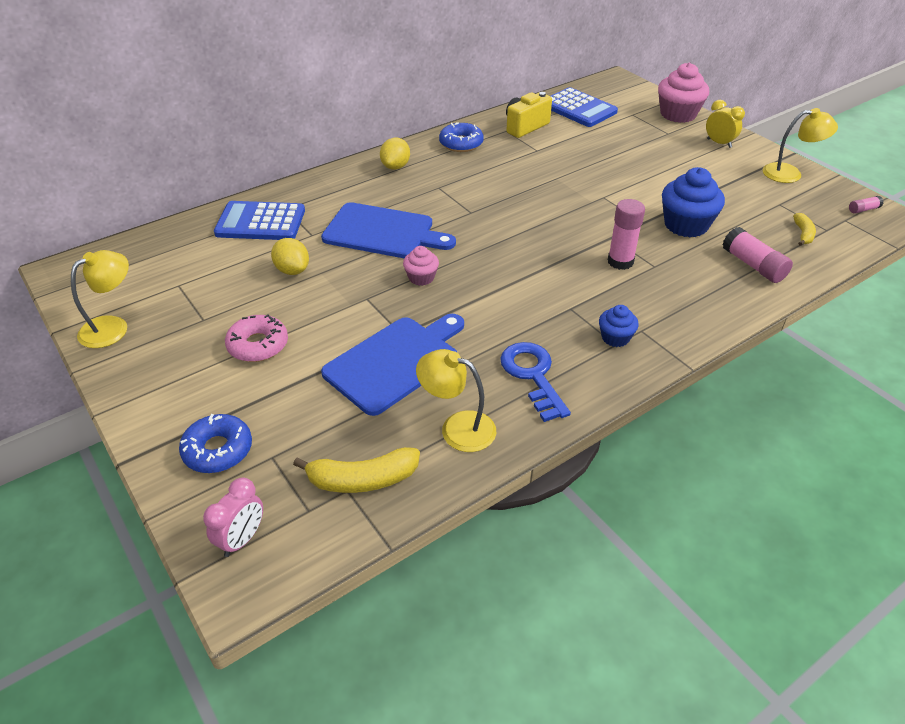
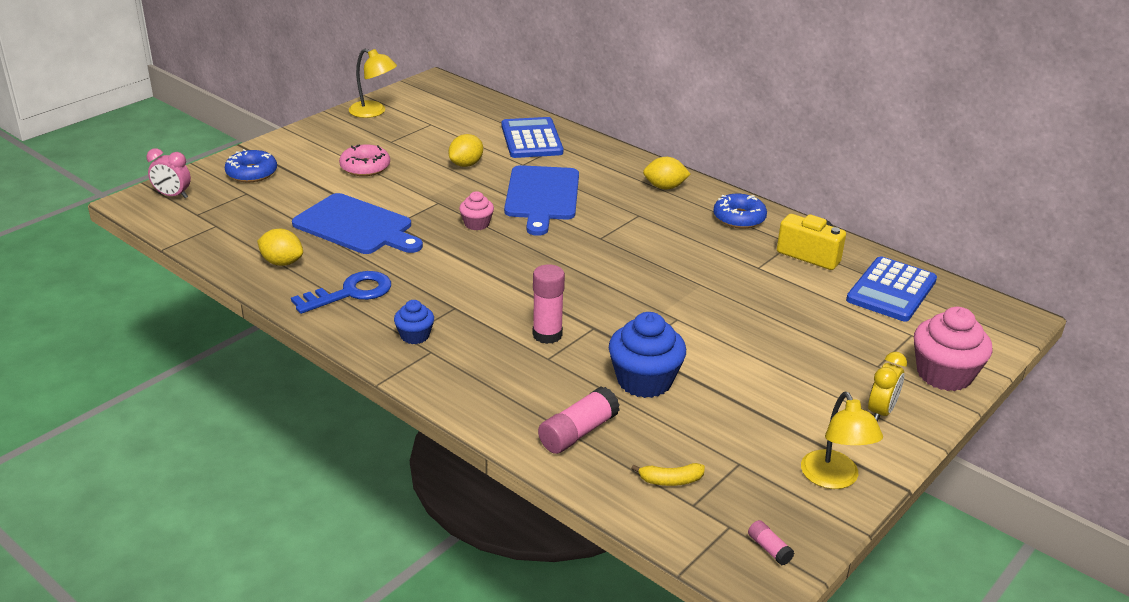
camera: 75 degrees right, 10 degrees down
(362, 480) = (225, 230): yellow banana -> none
(457, 427) = (282, 262): yellow lamp -> yellow lemon

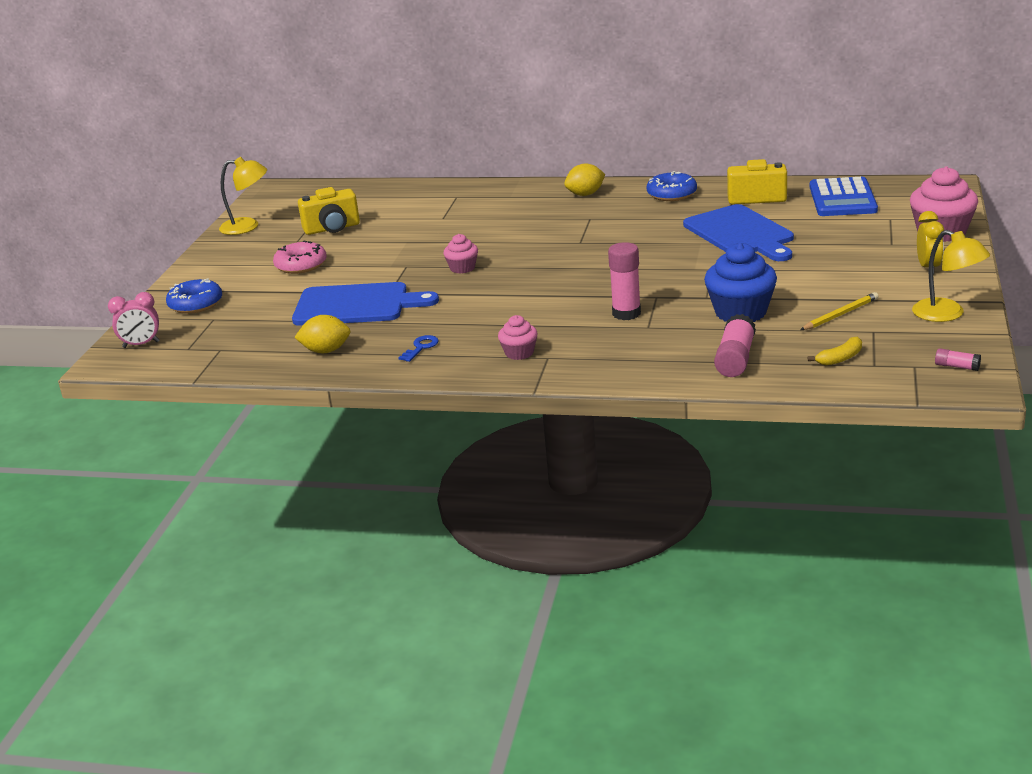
camera: 25 degrees left, 5 degrees down
(351, 293) = (421, 347): blue key -> blue key, size x0.52
(415, 336) = (519, 353): blue cupcake -> pink cupcake
(429, 140) = (332, 228): none -> yellow camera
(466, 164) = (392, 234): yellow lemon -> none
(531, 139) = (425, 199): blue calculator -> none
(542, 196) = (491, 232): blue cutting board -> blue cutting board (741, 233)
(730, 428) = (840, 314): none -> yellow pencil

